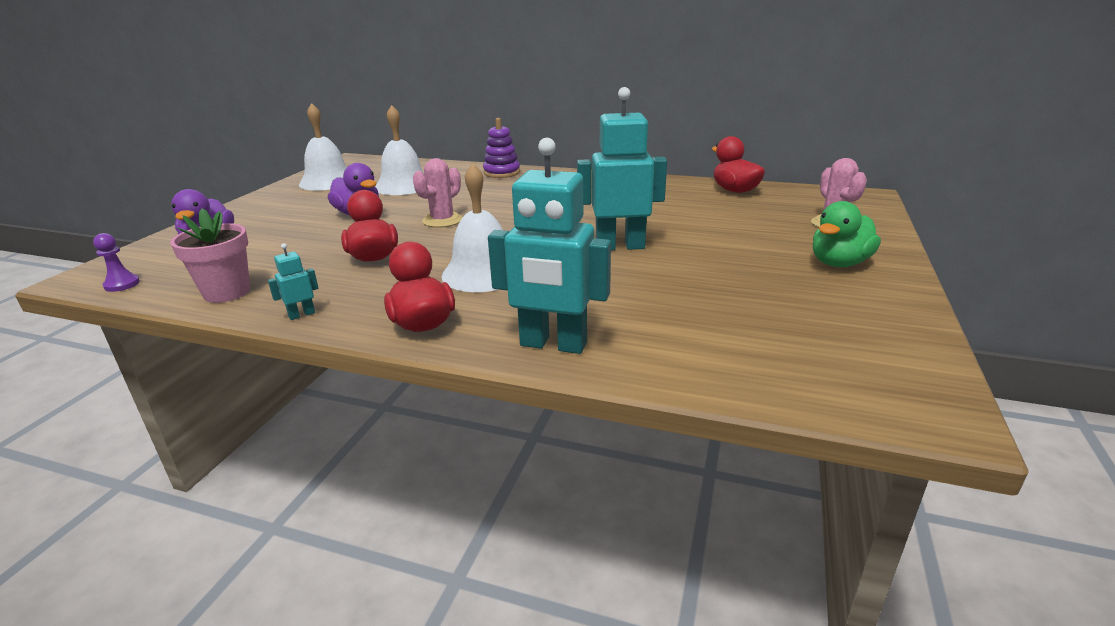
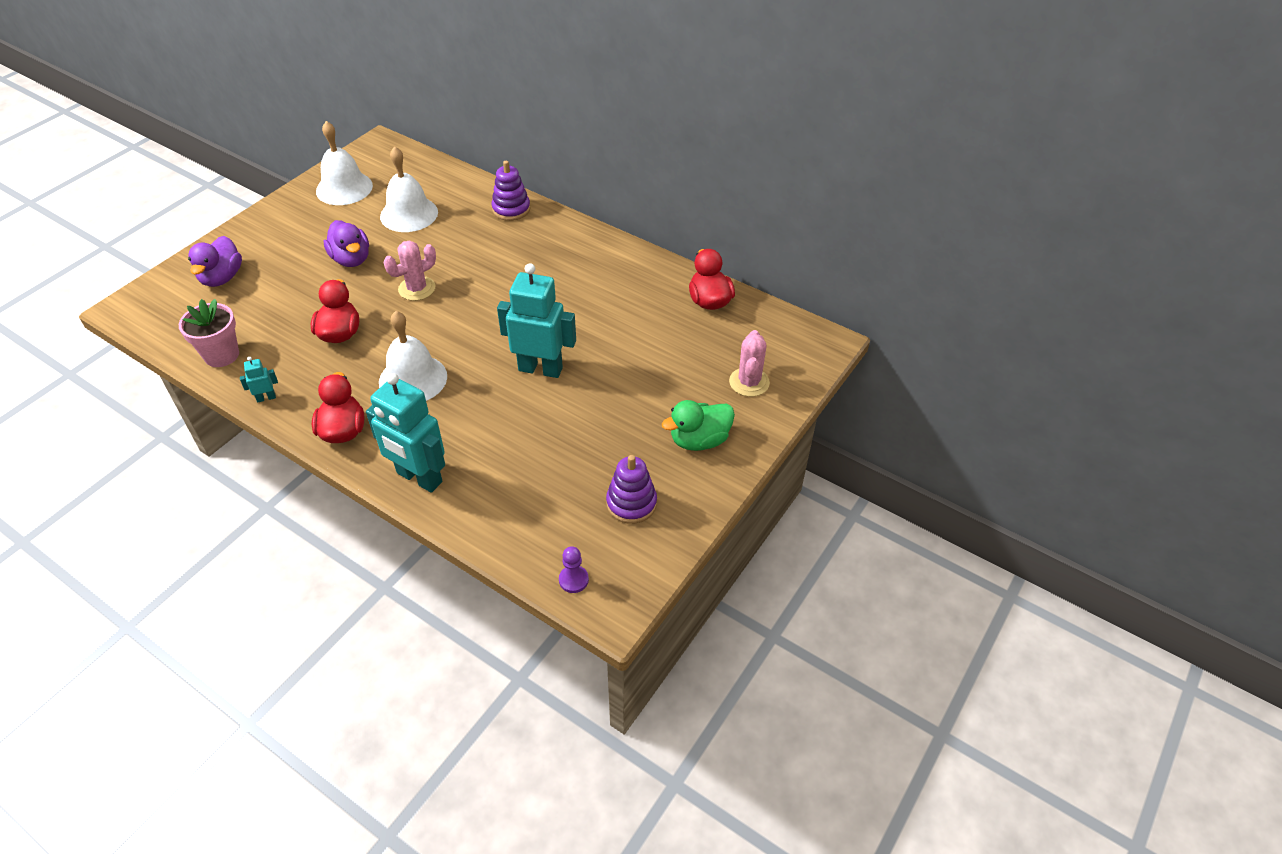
camera: 15 degrees right, 20 degrees up
(122, 284) = (151, 324): purple pawn -> purple pawn (573, 580)
(831, 318) = (631, 503): none -> purple stacking toy

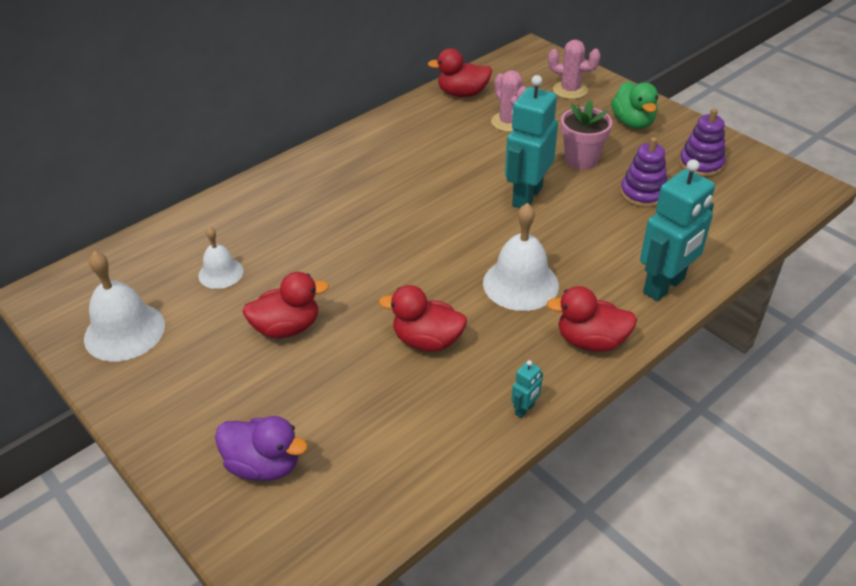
camera: 75 degrees left, 5 degrees down
(222, 355) = (433, 458): pink flower pot -> pink flower pot (581, 160)
(266, 398) = (525, 409): turquoise robot -> turquoise robot turned 135 degrees counterclockwise
(351, 259) = (287, 327): purple duck -> red duck
(409, 214) = (221, 273): white bell -> white bell, size x0.60
(417, 289) = (369, 273): pink cactus -> pink cactus (509, 122)
(511, 209) = (259, 193): purple stacking toy -> purple stacking toy (643, 194)
(573, 580) = (783, 203): purple pawn -> none

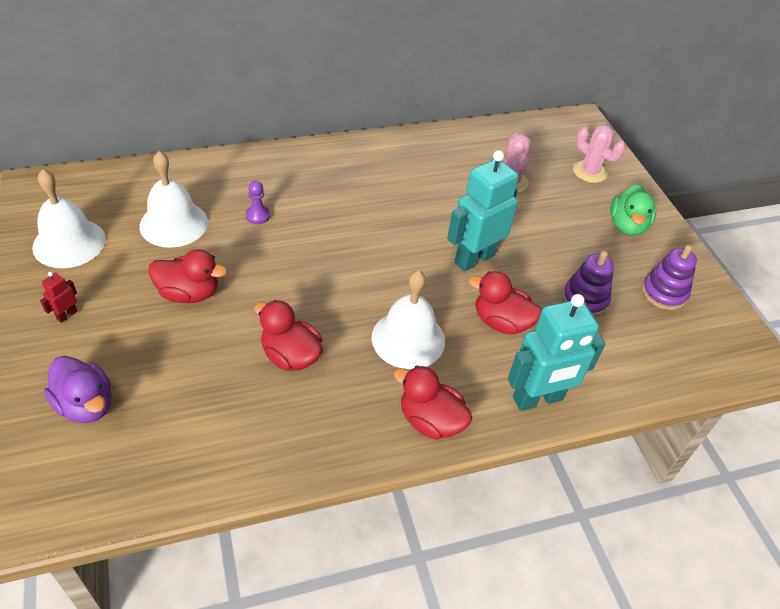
camera: 20 degrees right, 5 degrees up
(177, 396) = (67, 315): none -> red robot
(221, 273) = (173, 223): white bell -> white bell, size x1.66
(300, 235) = (258, 216): none -> purple pawn
(462, 94) = (488, 139): red duck -> red duck (501, 322)
(525, 409) = (325, 458): turquoise robot -> none
(581, 160) = (550, 243): pink flower pot -> none

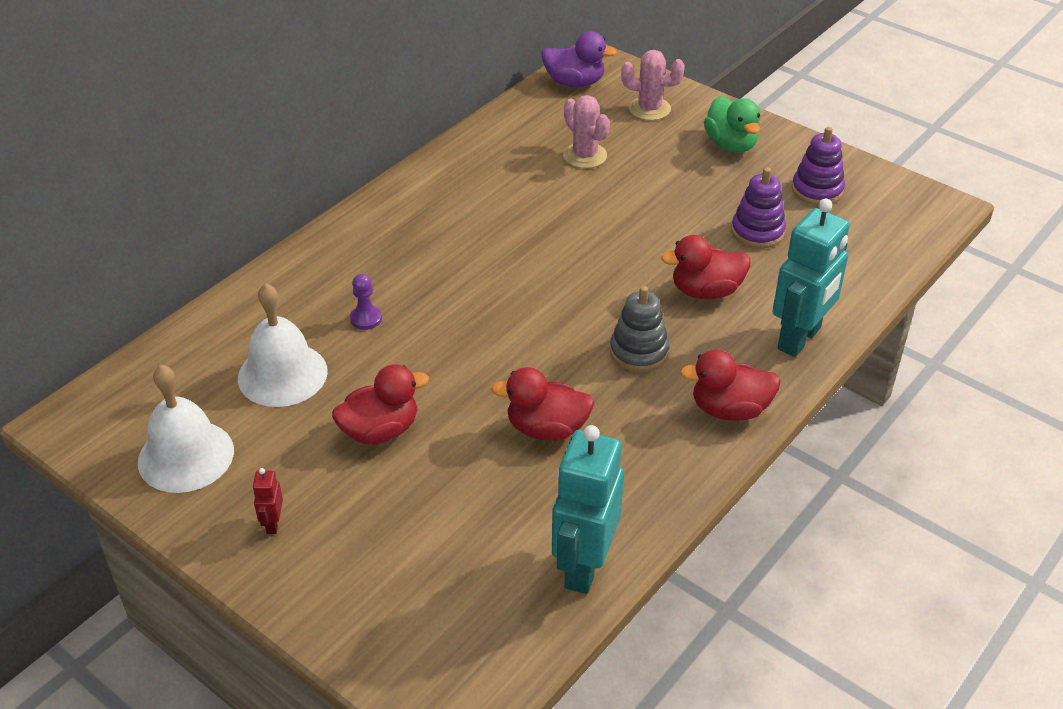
camera: 30 degrees left, 5 degrees down
(86, 405) = (395, 588): purple duck -> purple duck (574, 82)
(408, 339) = (639, 352): white bell -> grey stacking toy
(474, 258) = (624, 247): turquoise robot -> turquoise robot (583, 566)

